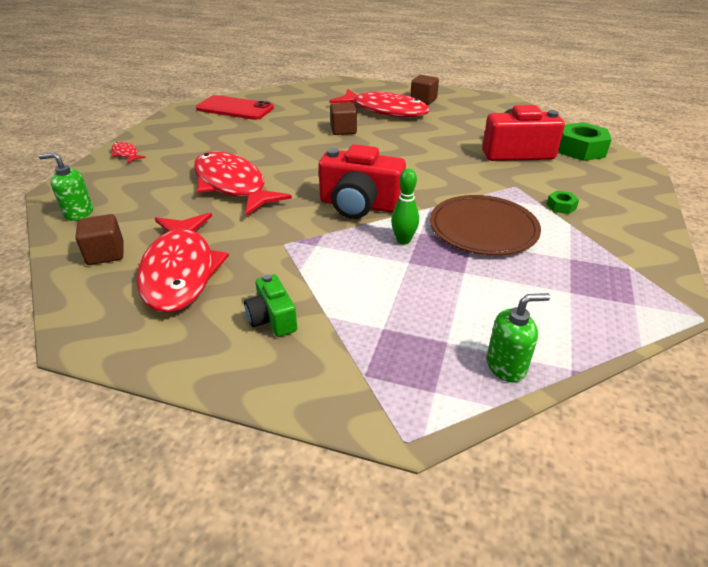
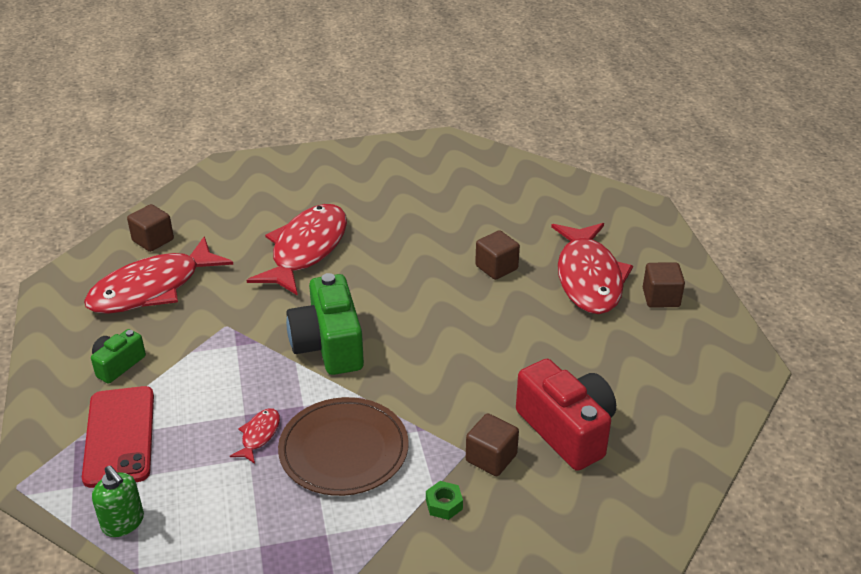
camera: 60 degrees right, 0 degrees up
(79, 213) = (200, 195): green soap dispenser -> none
(126, 154) = (316, 162): red fish -> red fish (259, 435)
(235, 108) = (478, 170): red phone -> red phone (119, 436)
(359, 205) = (328, 345): red camera -> green camera
(403, 240) = (281, 398): green bowling pin -> none
(526, 180) = (491, 458): none -> brown cube
(580, 150) = (637, 493): green nut -> none

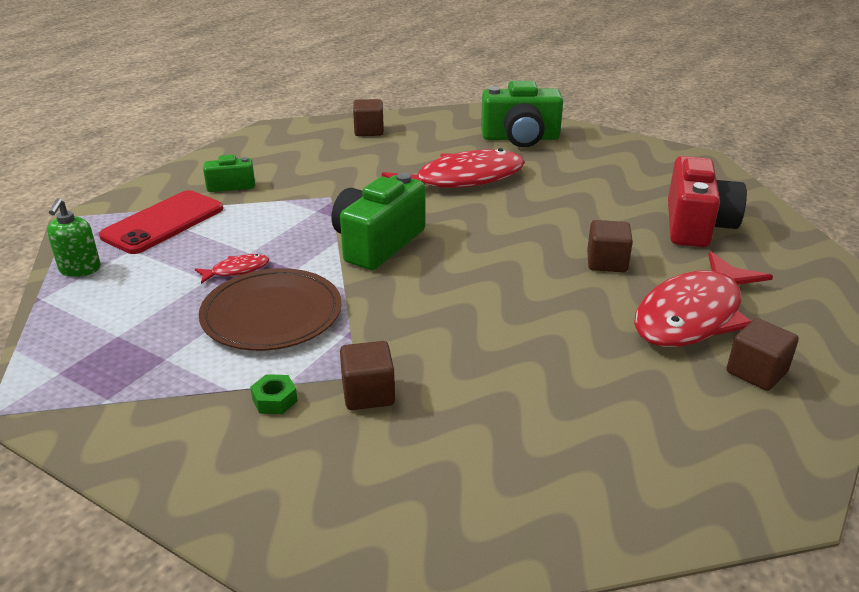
camera: 45 degrees right, 5 degrees down
(152, 288) = (323, 155): red fish -> none
(293, 183) = (520, 138): none -> green camera
(567, 430) = (471, 418): red camera -> red camera (696, 225)

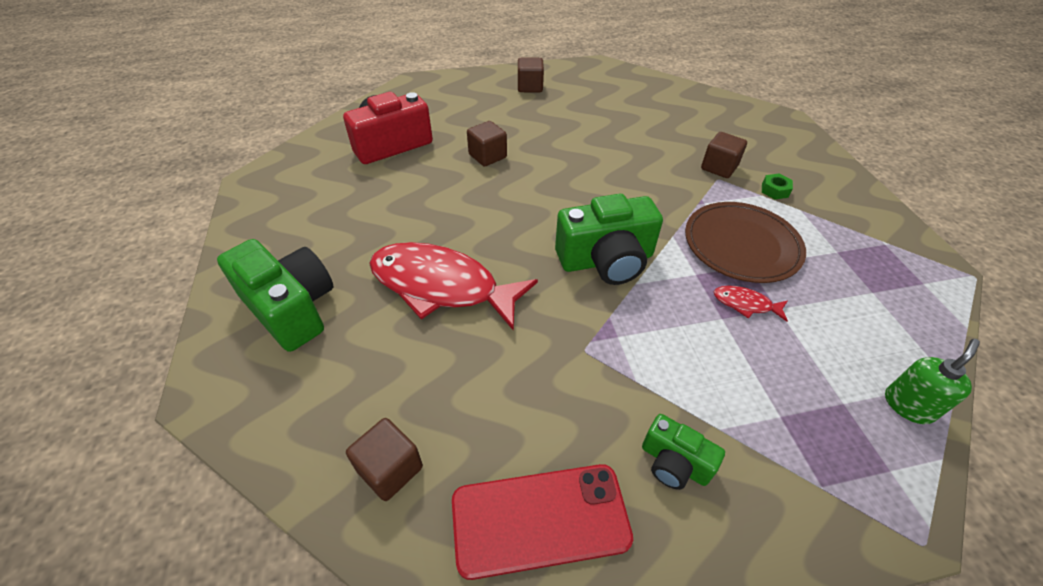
camera: 135 degrees left, 15 degrees up
(163, 222) = (794, 434): red phone -> red phone (540, 519)
(693, 315) = (505, 113): red fish -> none

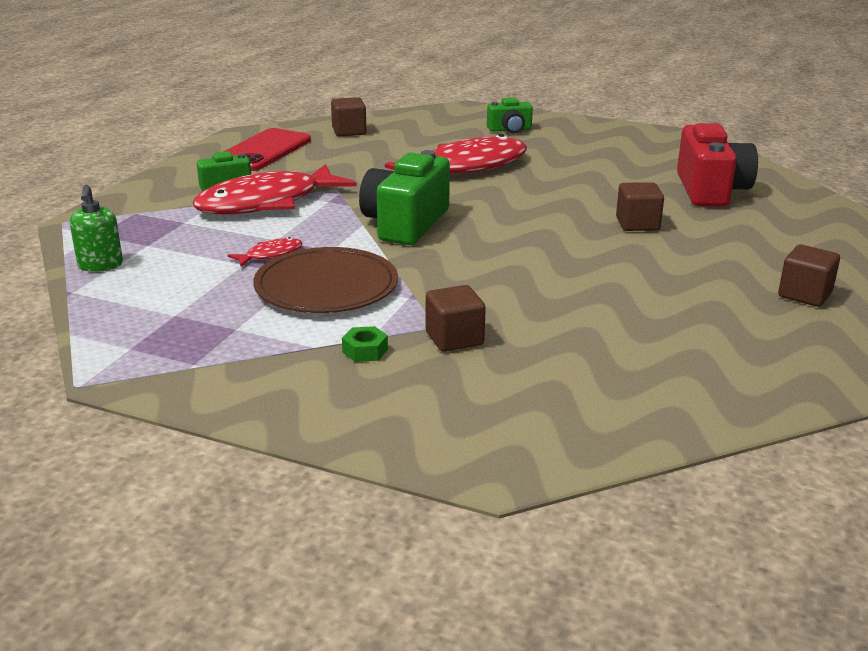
camera: 125 degrees right, 20 degrees down
(291, 308) = (510, 130): green camera -> green camera, size x0.54
(670, 383) = (267, 203): none -> red fish

